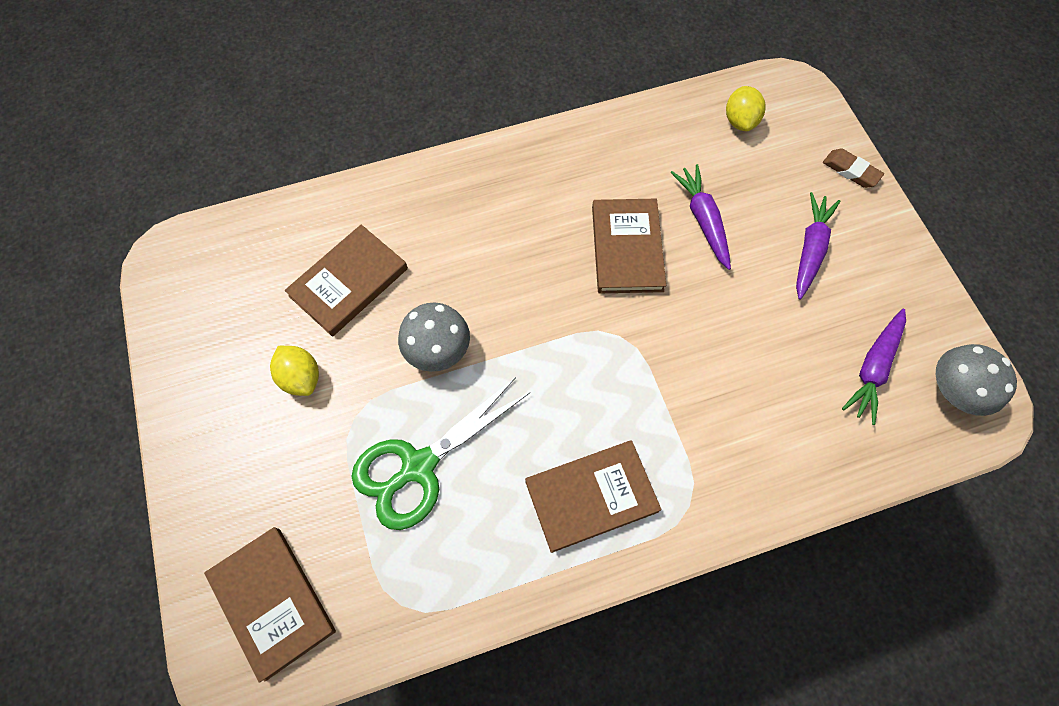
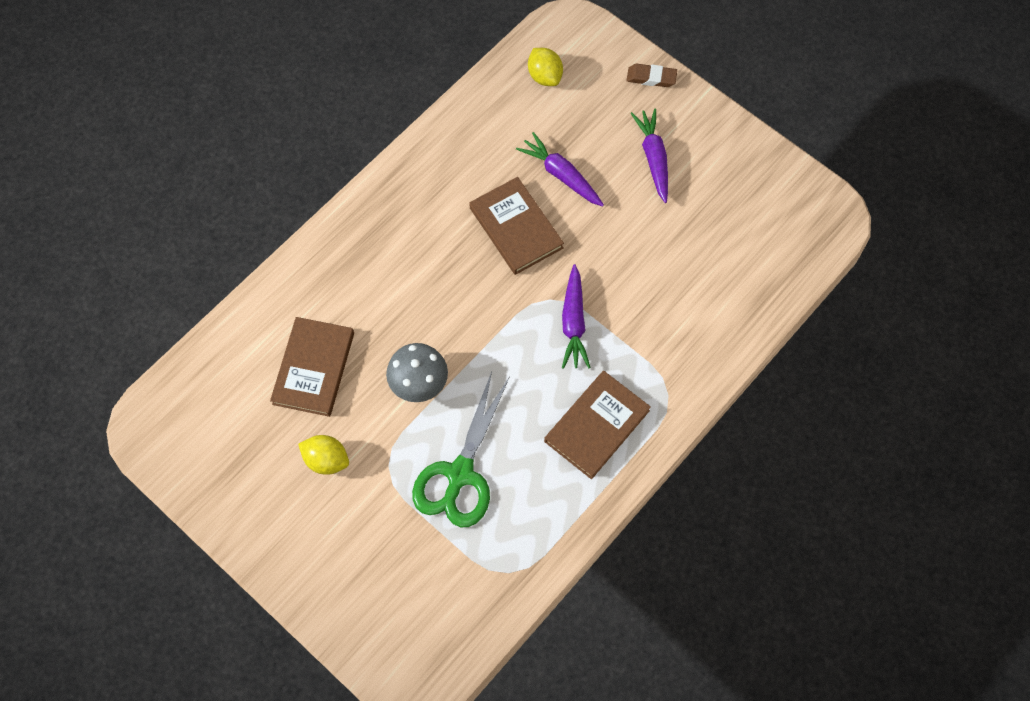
camera: 30 degrees left, 0 degrees up
(272, 602) = (415, 623): brown book -> none
(873, 368) = (743, 228): purple carrot -> purple carrot (573, 322)
(955, 390) = (806, 214): grey mushroom -> none

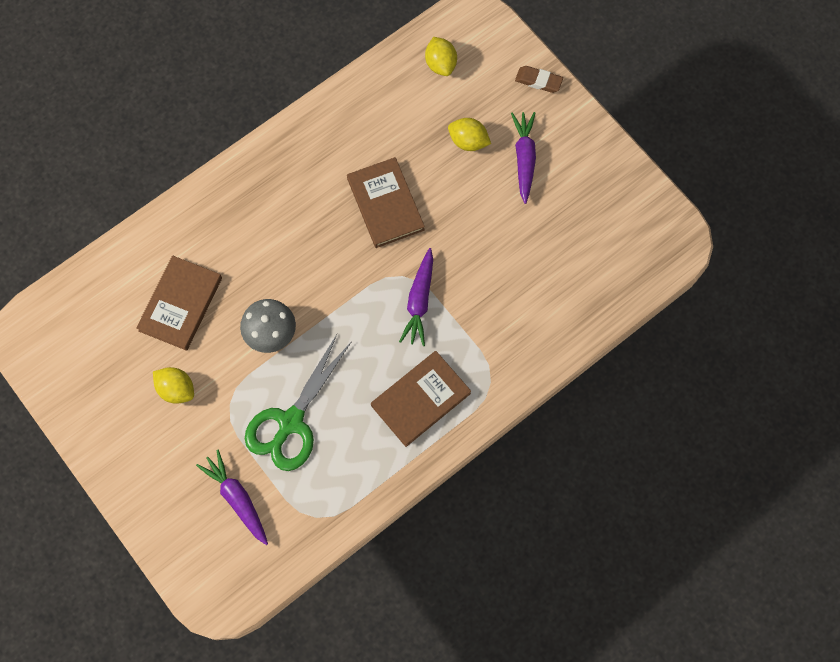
camera: 10 degrees right, 5 degrees up
(561, 175) = (436, 161): purple carrot -> purple carrot (237, 498)
(590, 150) = (468, 141): none -> yellow lemon

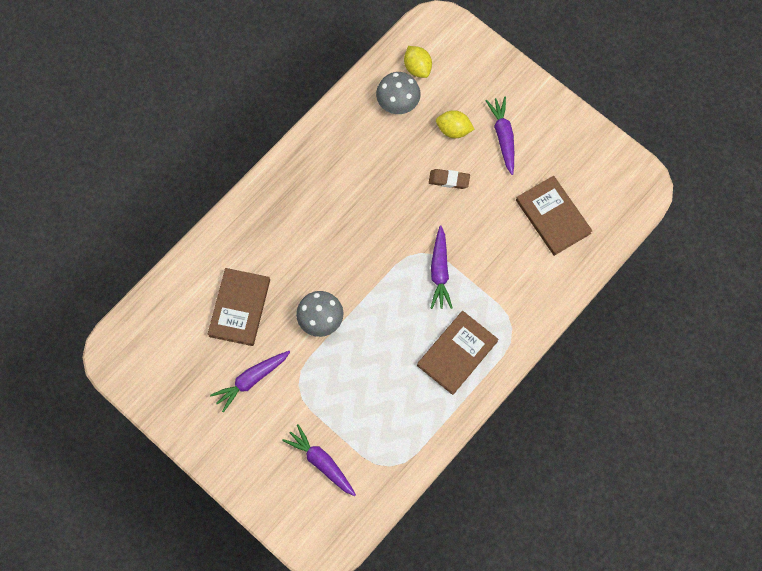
camera: 10 degrees left, 0 degrees up
(176, 389) = (251, 380): yellow lemon -> purple carrot
(291, 422) = (353, 391): green scissors -> none
(385, 204) = (395, 194): brown book -> brown book (553, 217)
(410, 99) = (398, 102): none -> grey mushroom
(538, 81) = (502, 69): brown eraser -> brown eraser (449, 180)

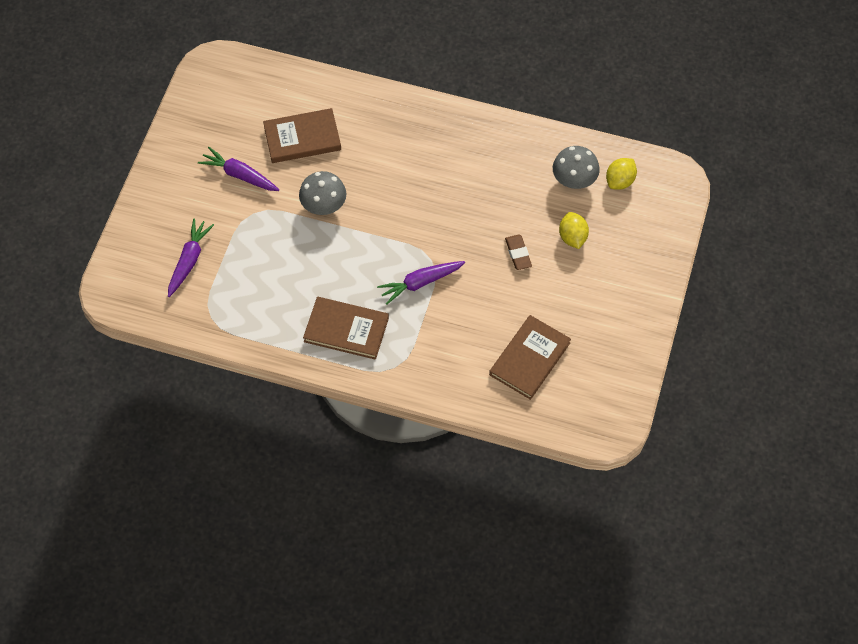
camera: 65 degrees right, 10 degrees down
(503, 137) = (590, 282): purple carrot -> none

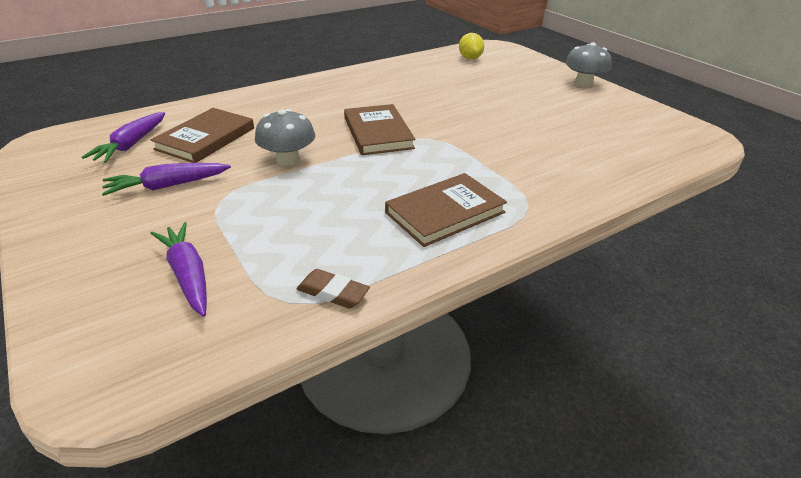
camera: 50 degrees left, 25 degrees down
(420, 283) = (447, 152): purple carrot -> purple carrot (131, 145)
(518, 254) = (479, 106): brown eraser -> brown eraser (333, 293)
(529, 359) = (594, 140): brown book -> brown book (378, 133)
(572, 237) = (493, 85): yellow lemon -> none
(574, 179) = (445, 68): grey mushroom -> grey mushroom (583, 83)

